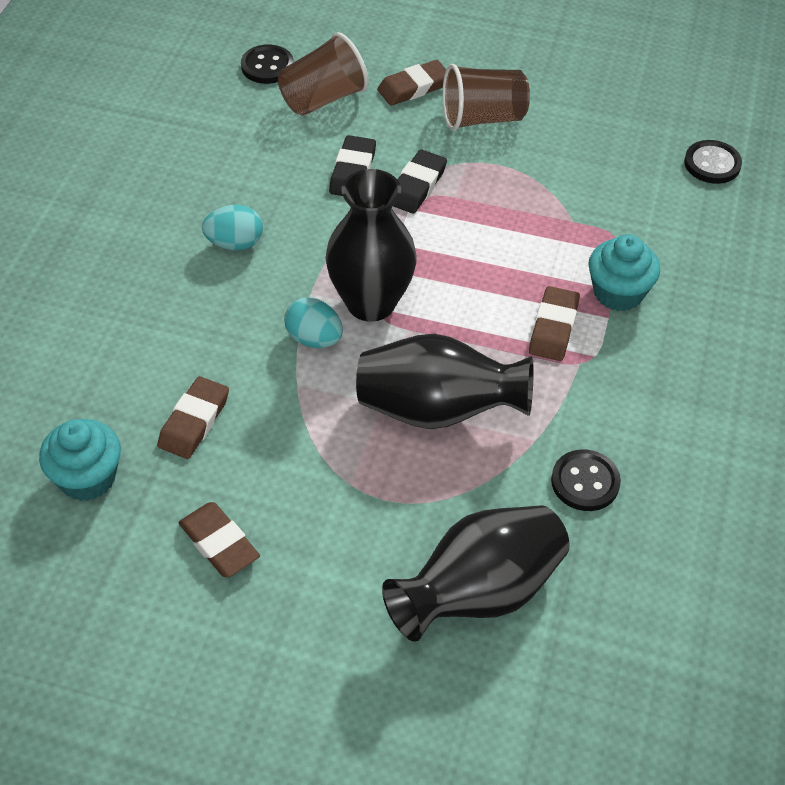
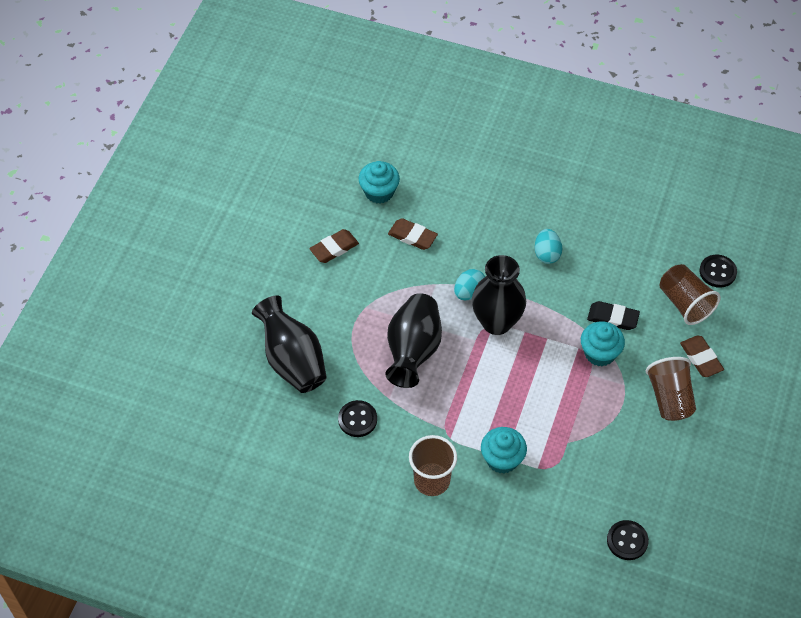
camera: 95 degrees right, 5 degrees up
(416, 186) = (599, 353): black eraser -> turquoise cupcake
(553, 328) = (473, 418): brown eraser -> none
(675, 376) = (432, 480): none -> brown cup

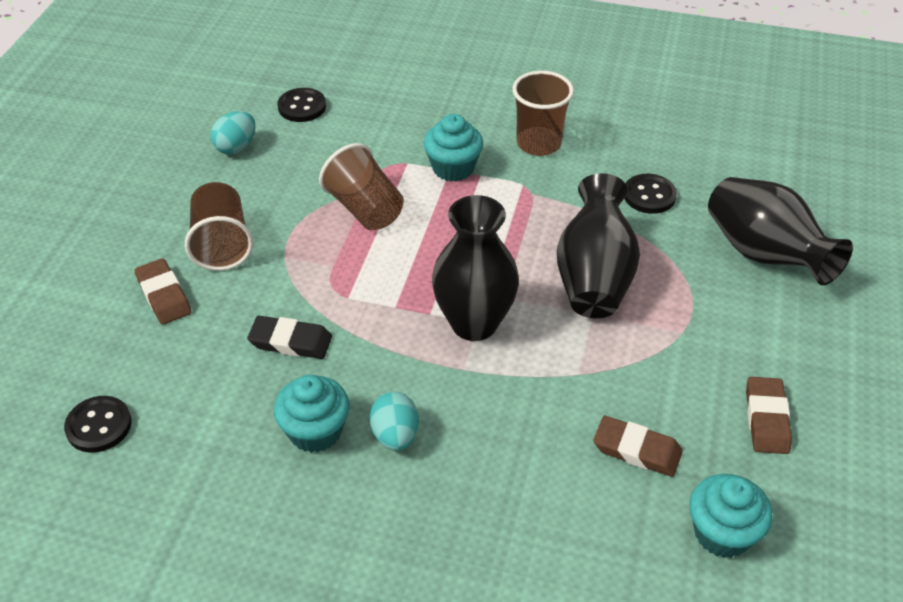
camera: 175 degrees right, 10 degrees down
(334, 248) = (766, 419): brown eraser -> brown eraser turned 45 degrees counterclockwise
(469, 292) = (522, 363): turquoise egg -> turquoise egg (236, 147)
(599, 353) = (316, 292): turquoise cupcake -> turquoise cupcake (315, 431)
(685, 303) = (169, 370): brown cup -> brown cup (365, 209)

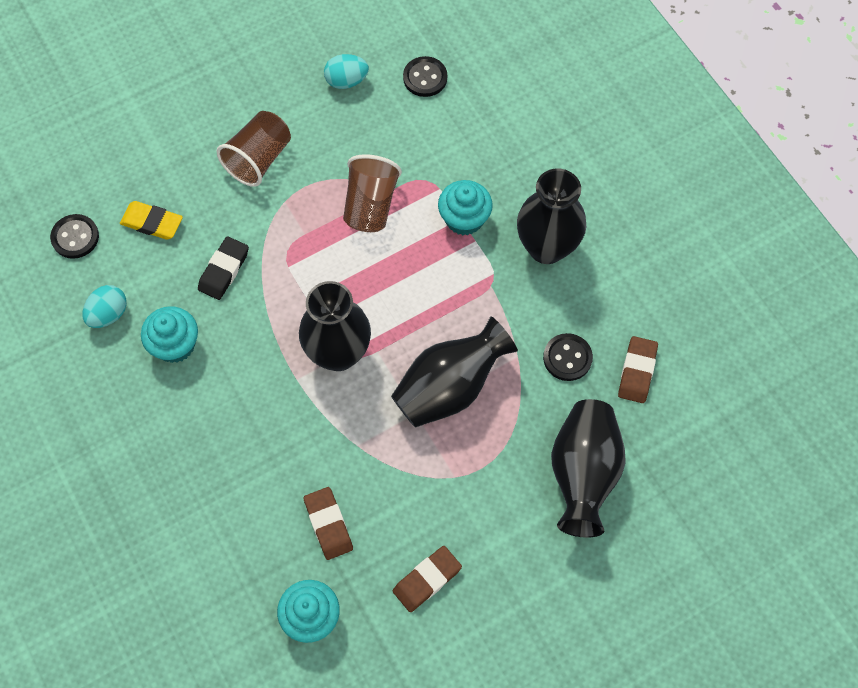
camera: 45 degrees right, 20 degrees up
(164, 295) = (190, 172): brown eraser -> brown eraser (637, 371)
(171, 357) = (152, 222): none -> yellow eraser
(290, 341) = (224, 270): black eraser -> black eraser turned 60 degrees clockwise
(395, 435) = (212, 387): turquoise egg -> turquoise egg (108, 314)
(538, 143) = (546, 247): brown cup -> black vase

